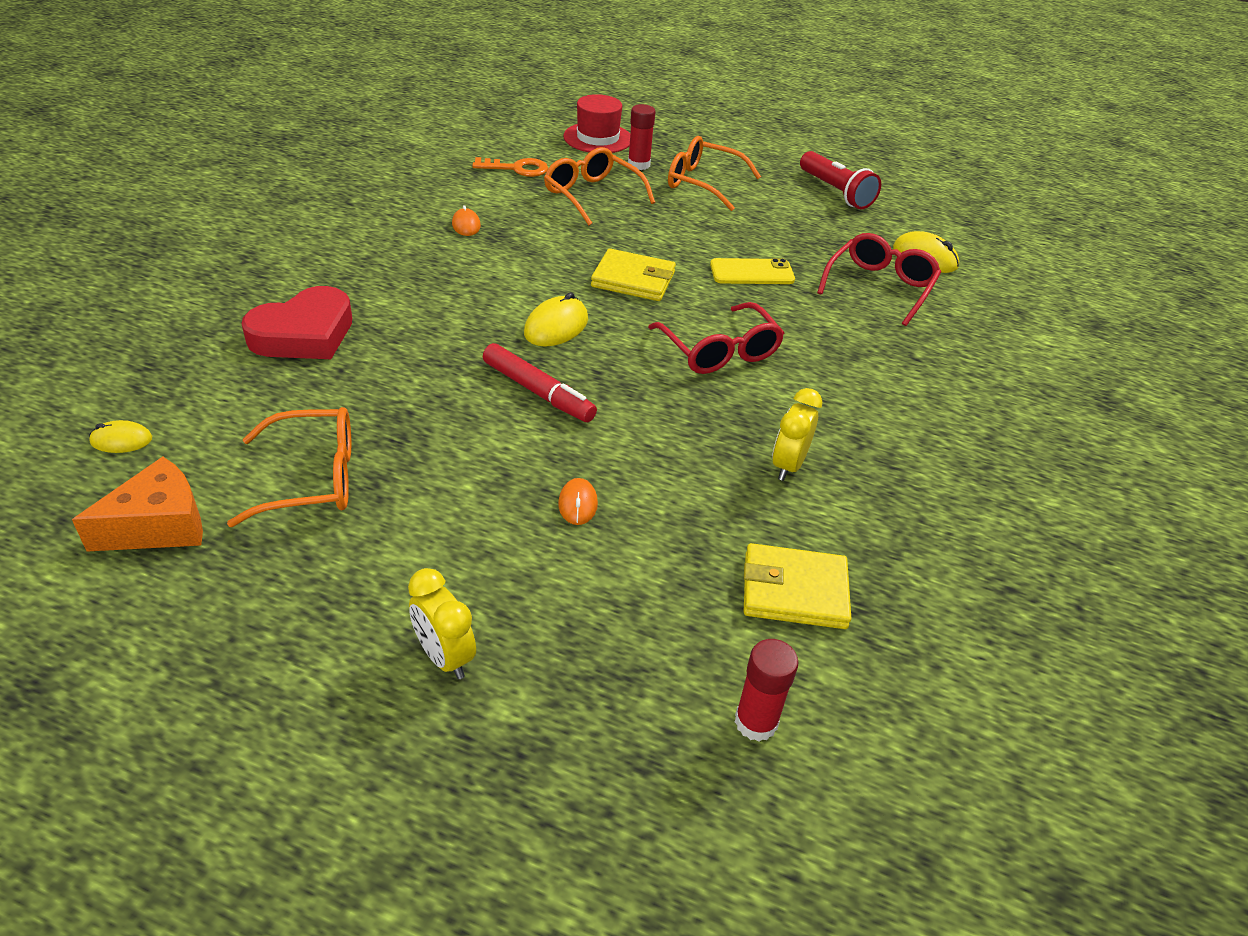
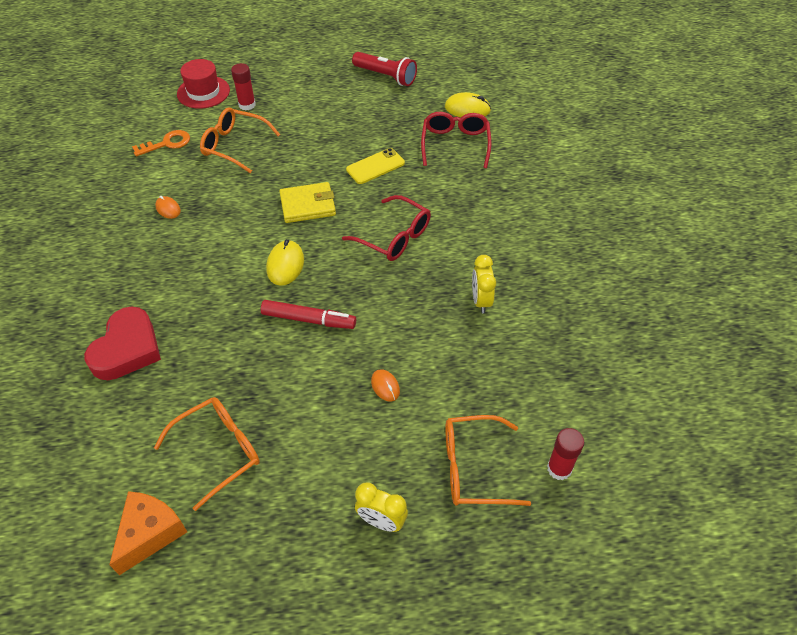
camera: 25 degrees left, 10 degrees up
(121, 440) = (72, 489): yellow mouse -> none
(704, 183) = (300, 104): orange glasses -> orange glasses (474, 468)
(794, 591) = (531, 381): yellow wallet -> none

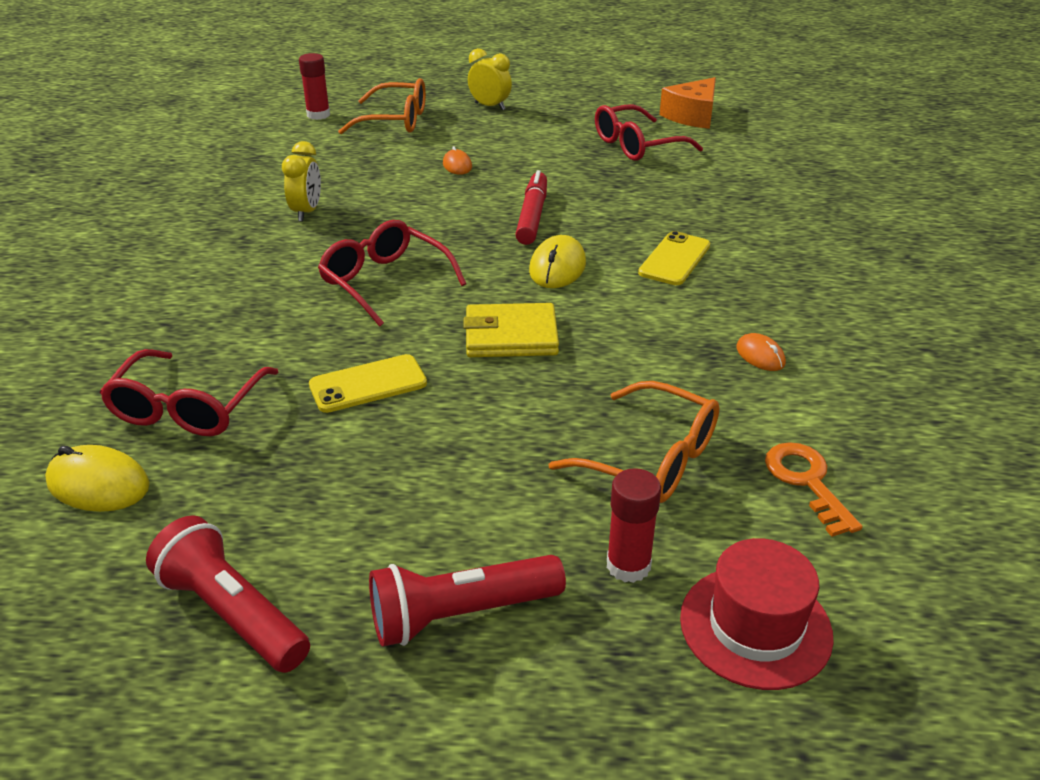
camera: 170 degrees left, 15 degrees down
(127, 349) = (761, 213): red heart -> none
(167, 143) = (807, 482): orange key -> orange key turned 90 degrees clockwise
(205, 284) = (674, 259): none -> yellow phone
(218, 451) = (637, 145): orange glasses -> red glasses
(306, 84) = (461, 614): none -> red flashlight
(308, 320) = (532, 216): red marker -> red marker turned 75 degrees clockwise

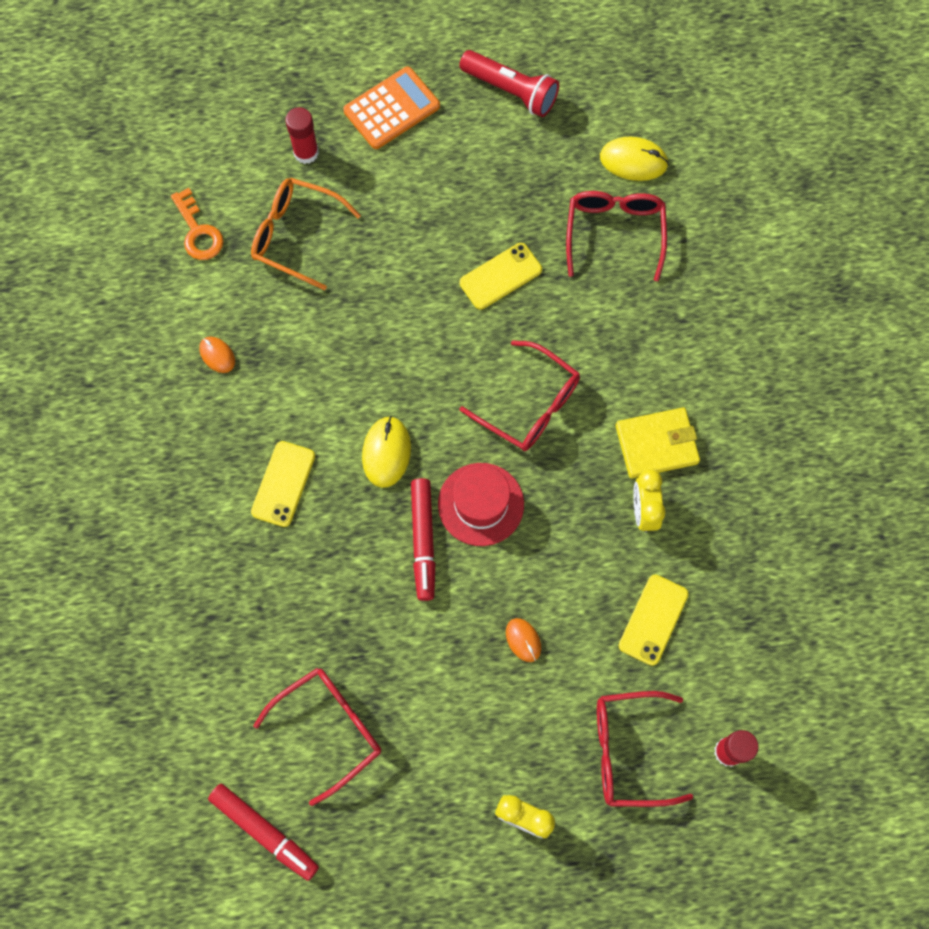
camera: 170 degrees right, 35 degrees up
(337, 164) = (653, 620): none -> yellow phone
(394, 120) = (629, 751): orange glasses -> red glasses
(461, 614) = (392, 109): red flashlight -> orange calculator
(511, 336) = (409, 349): yellow wallet -> yellow wallet (656, 444)
(692, 116) = (264, 832): orange cheese -> red marker
(755, 626) = (238, 125): red hat -> red hat (481, 504)

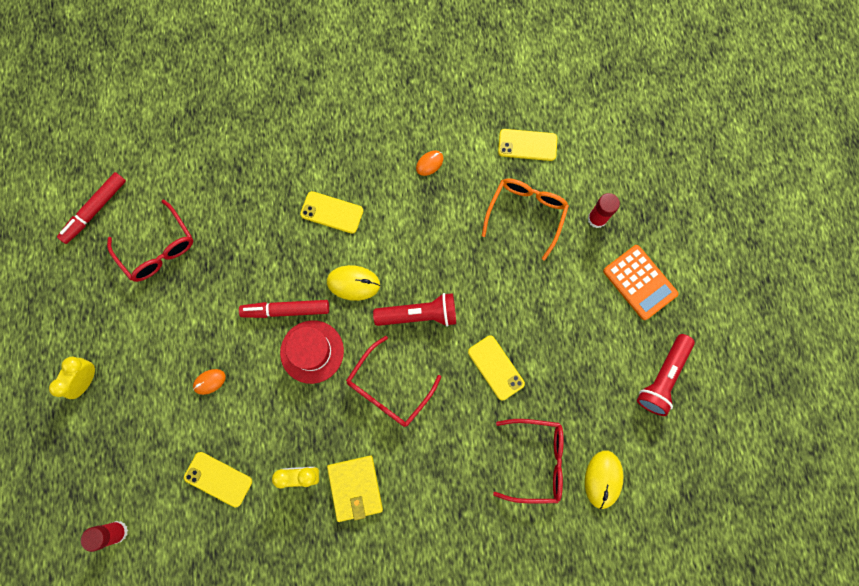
camera: 90 degrees right, 5 degrees up
(198, 231) = (527, 145): orange key -> yellow phone
(431, 368) = (419, 315): none -> red flashlight
(629, 751) = (124, 457): red glasses -> none

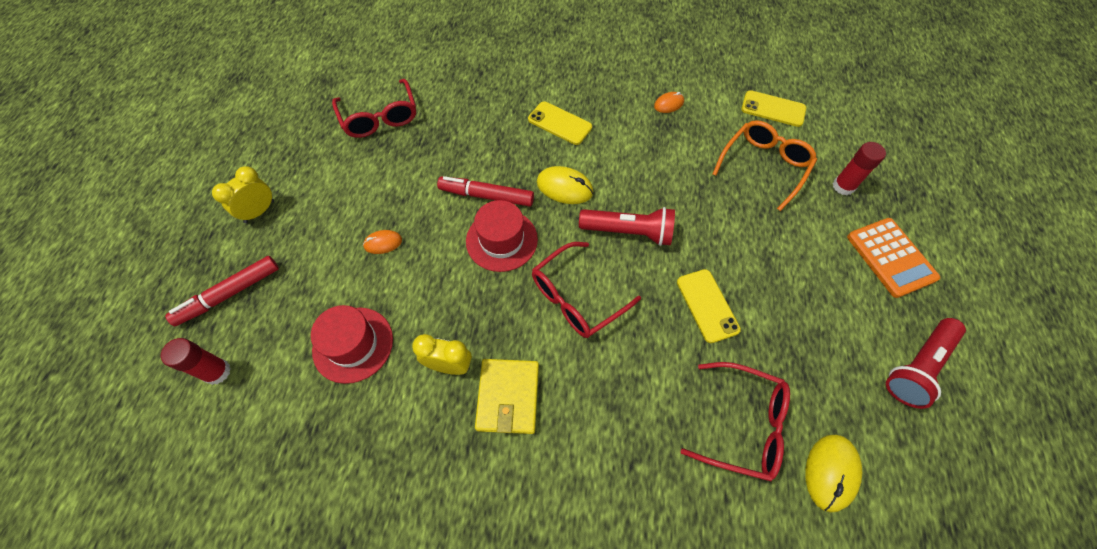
camera: 15 degrees right, 15 degrees down
(95, 210) = (335, 76): red marker -> red marker (229, 294)
(218, 479) = (353, 344): yellow phone -> red hat

